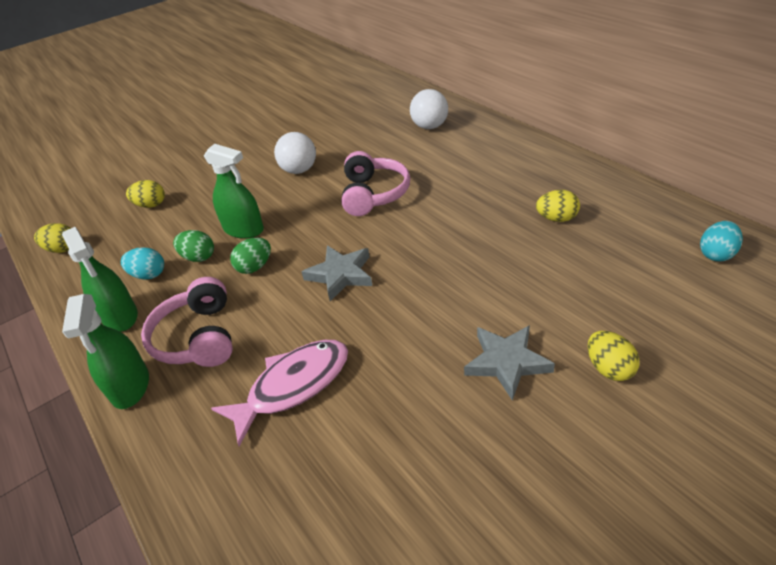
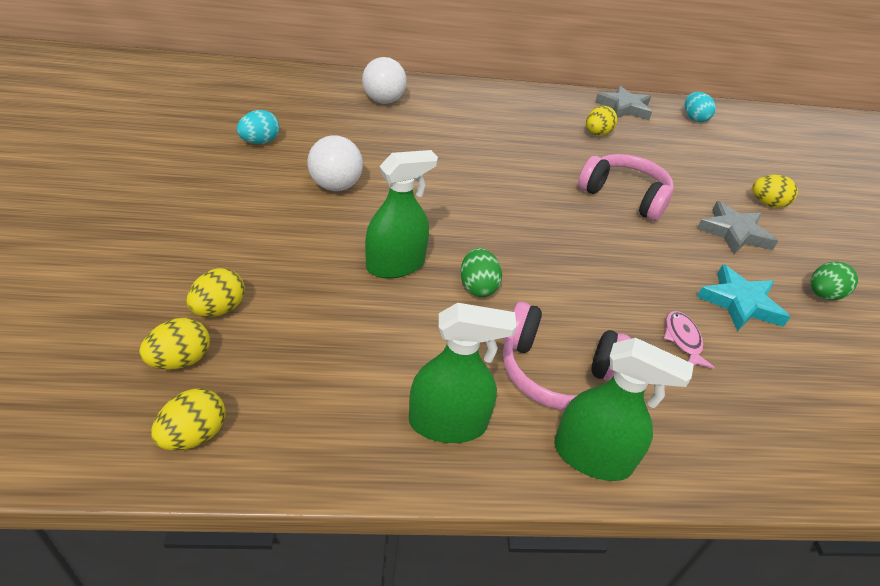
camera: 65 degrees left, 0 degrees up
(107, 218) = (180, 360): none -> yellow egg
(148, 275) = (388, 368): turquoise egg -> turquoise egg (260, 142)
(198, 257) = (405, 316): green egg -> green egg (822, 295)
(293, 386) = (682, 340): pink fish -> pink fish, size x0.50
(340, 275) = (553, 247): grey star -> grey star (624, 107)
(373, 194) = (450, 174): pink headphones -> pink headphones (624, 196)
(385, 405) = (740, 303): none -> turquoise star

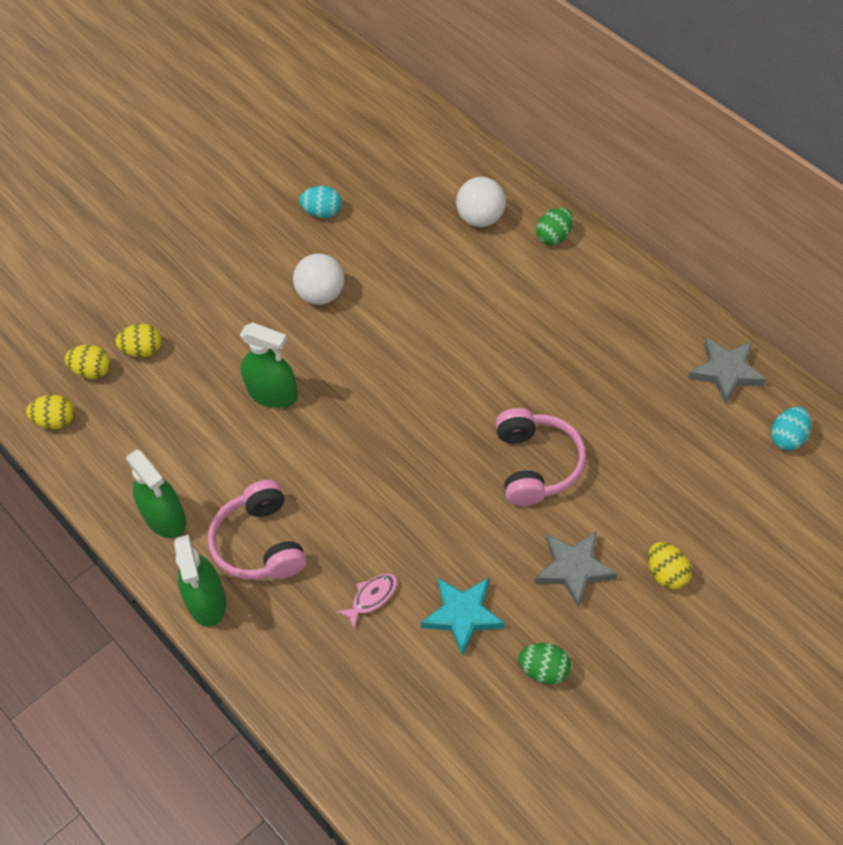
camera: 60 degrees right, 15 degrees up
(477, 287) = (299, 450): green egg -> green egg (554, 236)
(597, 134) = (631, 384): yellow egg -> none

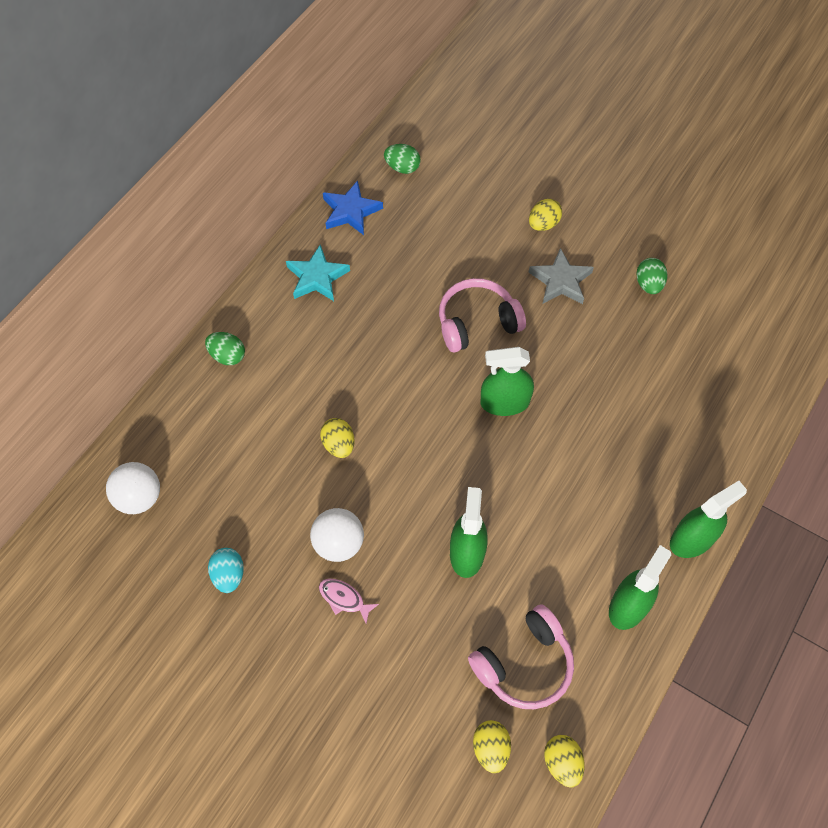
camera: 110 degrees left, 5 degrees up
(143, 350) = (450, 703): yellow egg -> yellow egg (339, 445)
(260, 543) = (623, 513): pink headphones -> pink headphones (524, 664)
(372, 597) = (638, 412): pink fish -> pink fish (344, 599)
(426, 466) = (504, 402): none -> green spray bottle
(463, 615) = (627, 345): turquoise star -> turquoise star (317, 277)
(481, 218) = (214, 422): white ball -> white ball (139, 498)
(726, 372) = (351, 211): grey star -> blue star
(788, 438) = (402, 168): turquoise egg -> green egg

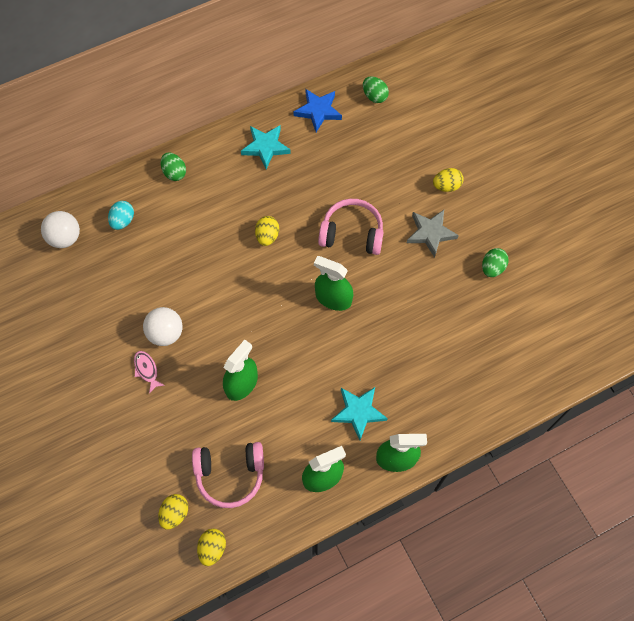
camera: 30 degrees right, 5 degrees up
(229, 575) = (87, 316): turquoise egg -> turquoise egg (123, 221)
(339, 445) = (207, 269): yellow egg -> yellow egg (267, 236)
(617, 511) = (358, 412): none -> turquoise star

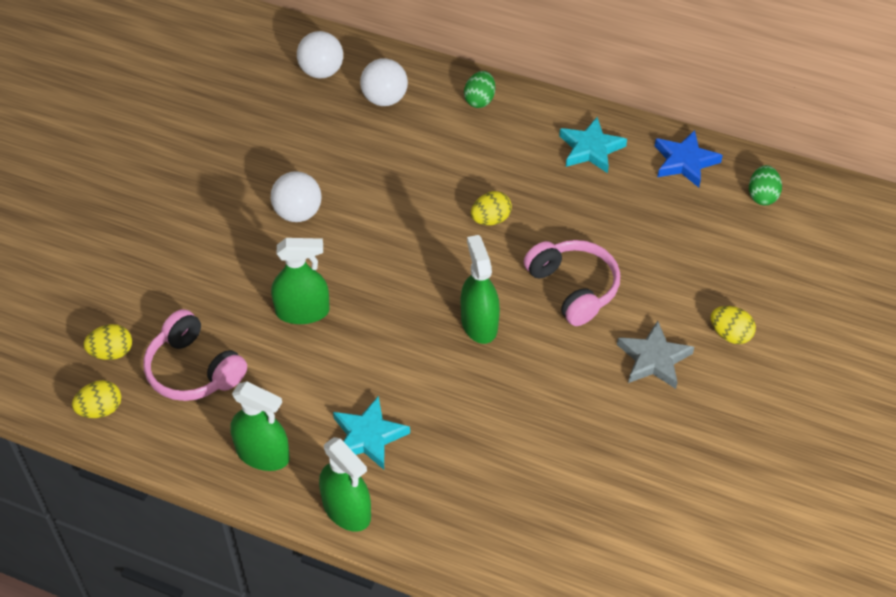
camera: 50 degrees right, 15 degrees down
(123, 221) = (384, 99): turquoise egg -> white ball
(146, 370) = (244, 225): pink fish -> none
(492, 268) = (677, 448): green egg -> none

